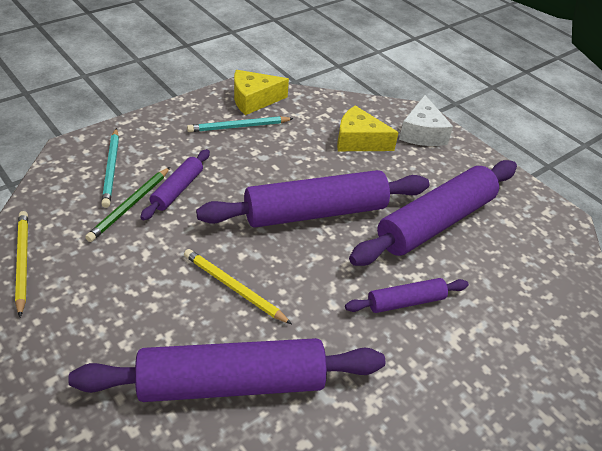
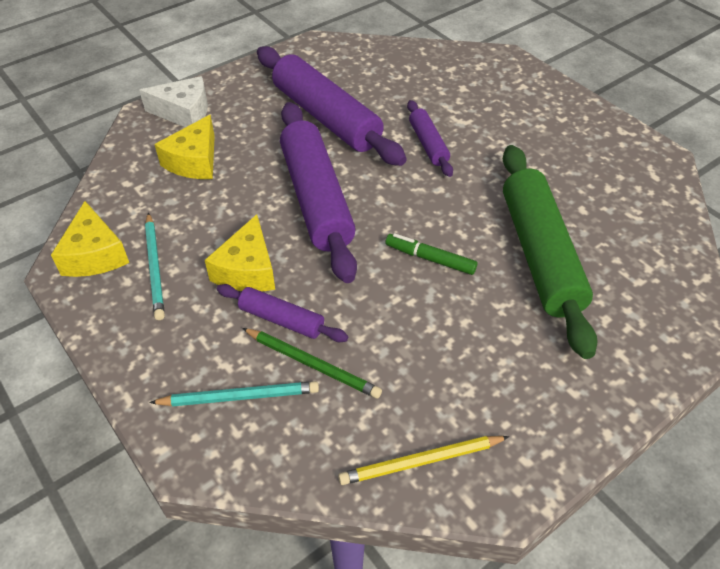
camera: 85 degrees left, 5 degrees up
(231, 172) = (247, 270): none -> yellow cheese
(232, 382) = (540, 255): purple rolling pin -> green rolling pin
(233, 288) = (430, 259): yellow pencil -> green marker

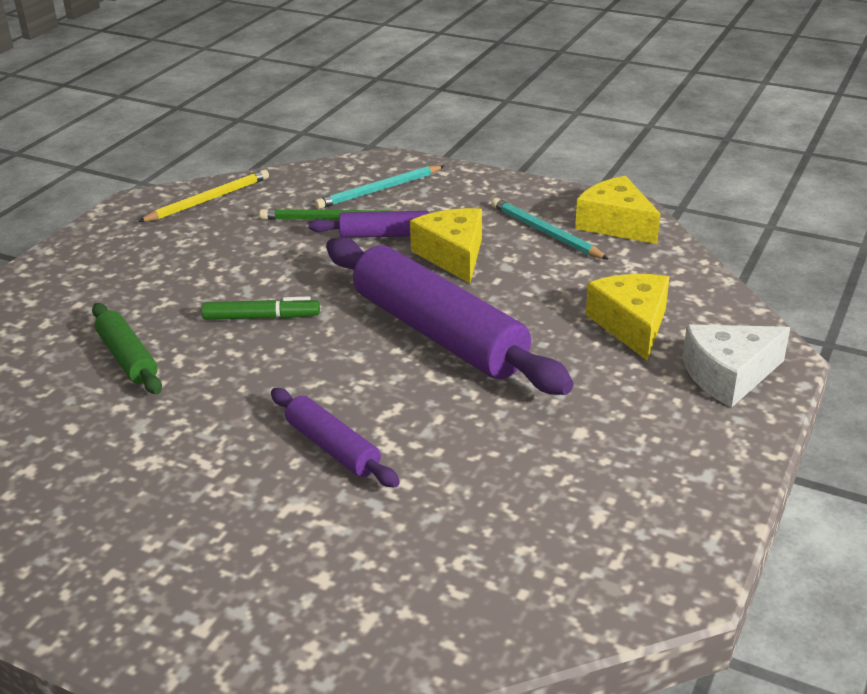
camera: 155 degrees right, 15 degrees down
(326, 117) = (520, 438): purple rolling pin -> none
(540, 255) = (128, 358): green rolling pin -> green rolling pin, size x0.49

